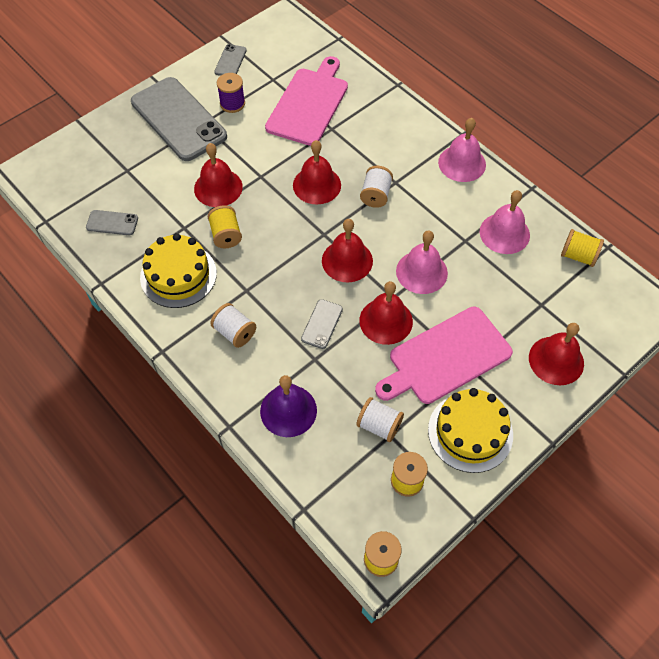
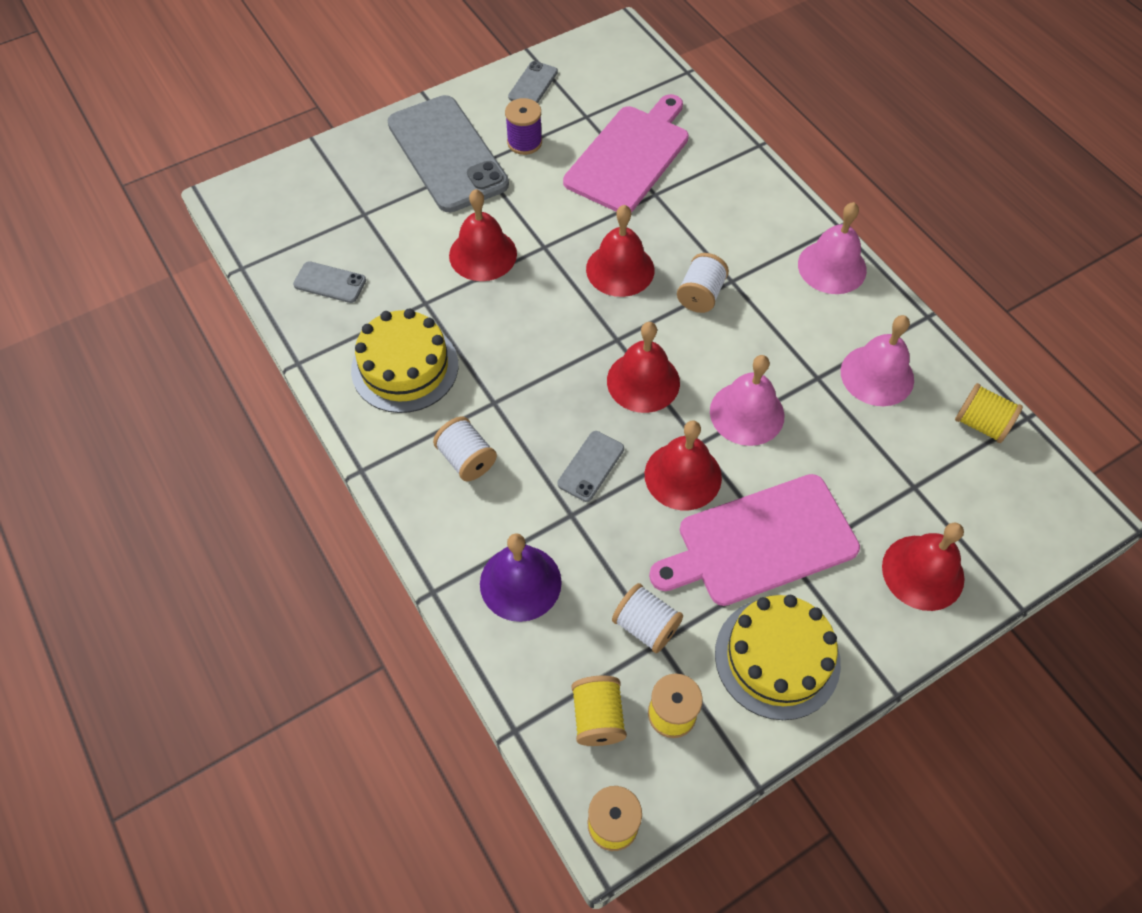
camera: 10 degrees right, 0 degrees up
(226, 235) = (481, 321): yellow spool -> yellow spool (598, 717)

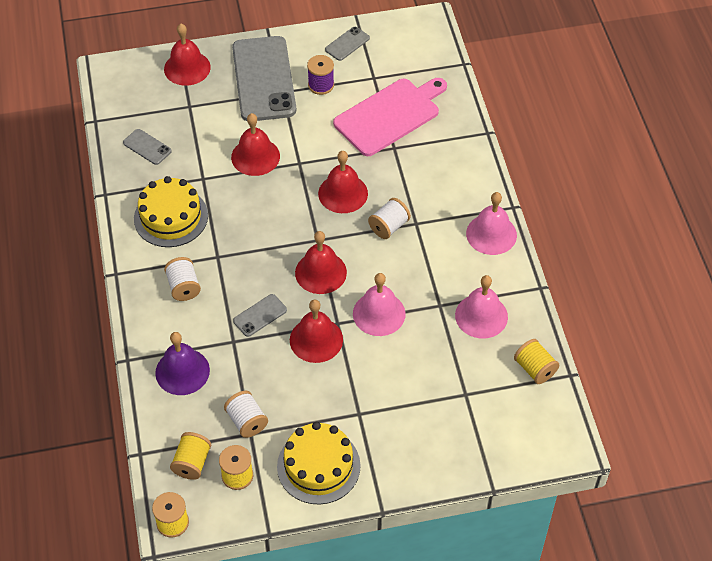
camera: 20 degrees right, 5 degrees down
(761, 542) = (345, 395): pink cutting board -> none
(923, 572) = (440, 447): red bell -> red bell (187, 68)

